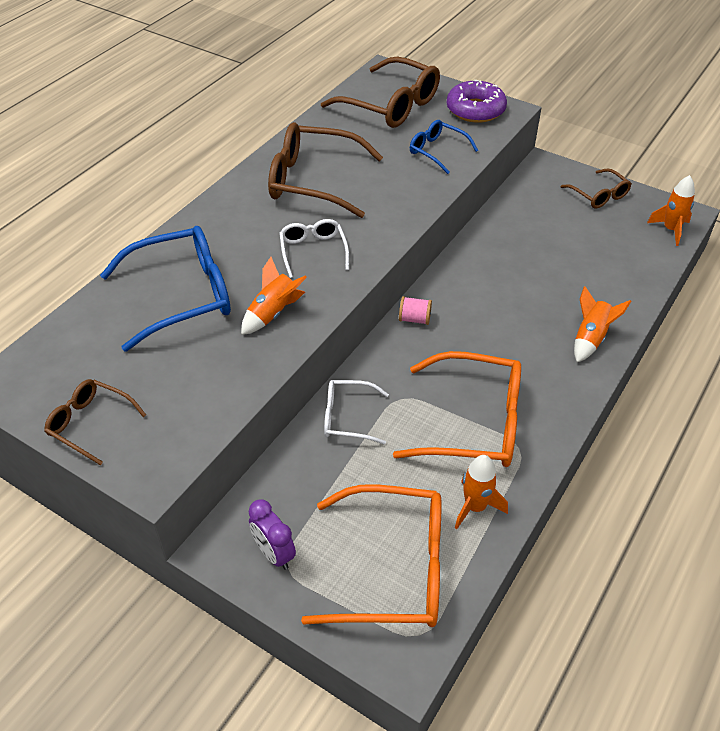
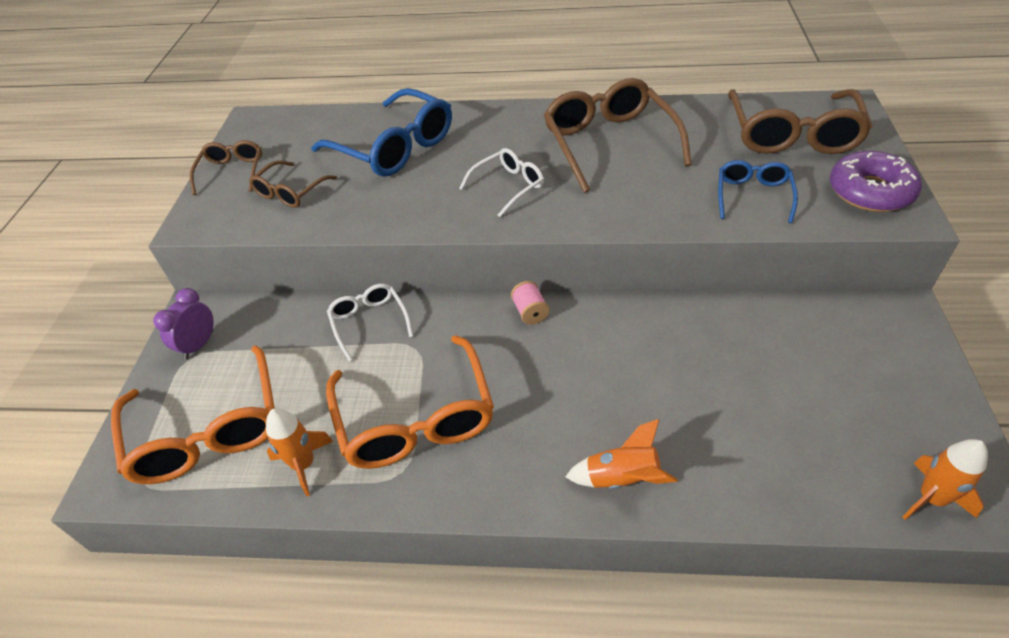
camera: 65 degrees right, 0 degrees up
(273, 313) = (408, 201): orange rocket -> none
(599, 195) = (910, 388): brown glasses -> brown glasses (290, 192)

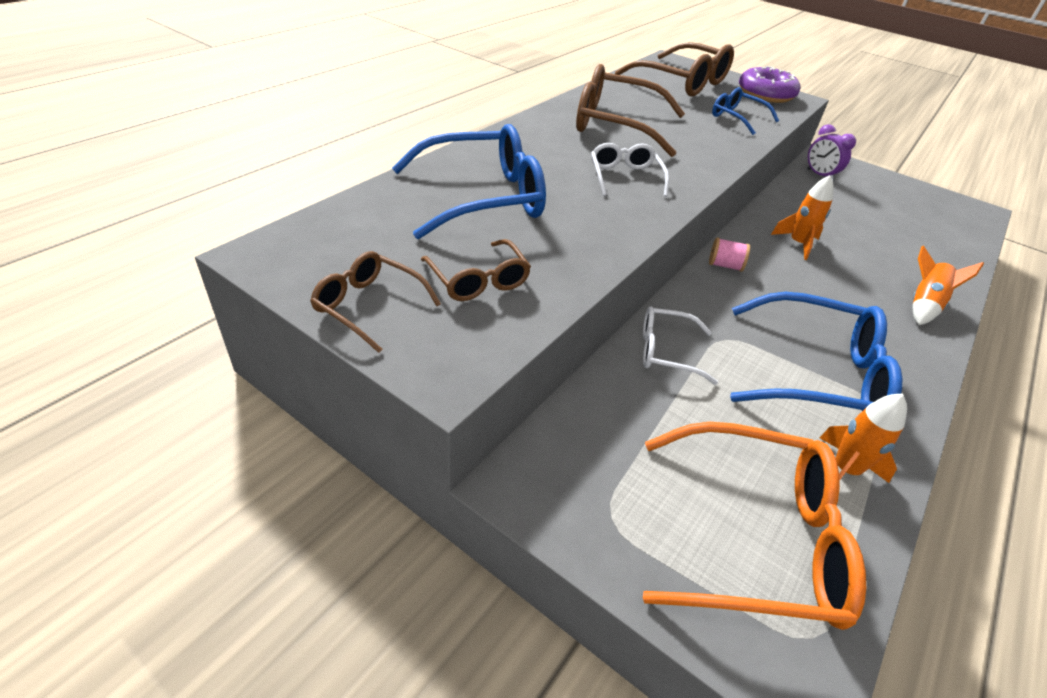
camera: 65 degrees left, 5 degrees down
(199, 345) = (593, 499): purple clock -> purple clock (819, 175)
(415, 419) = (817, 374): orange glasses -> blue glasses
(931, 498) = (970, 220): orange rocket -> orange rocket (798, 244)

